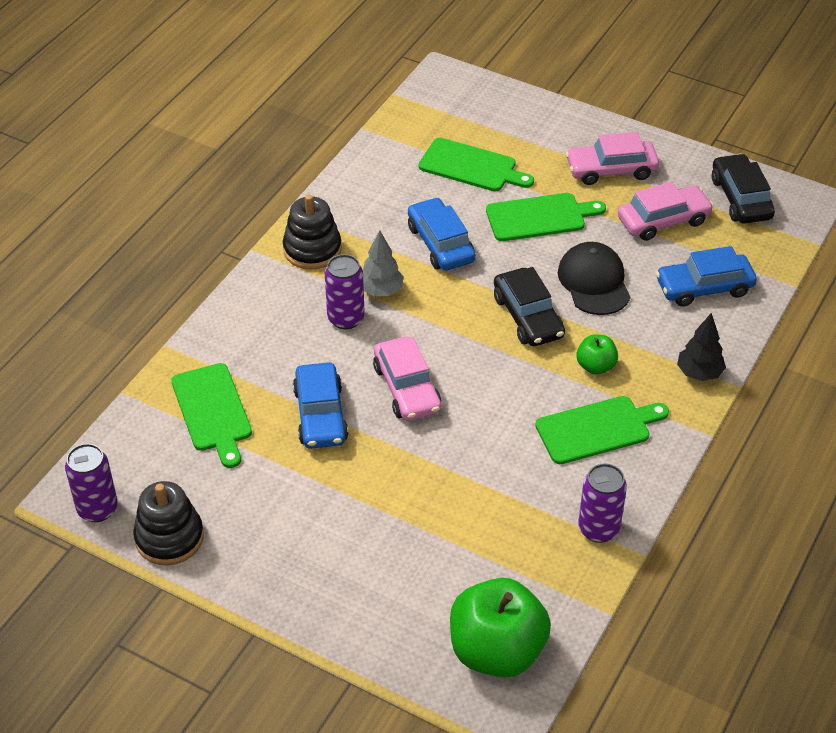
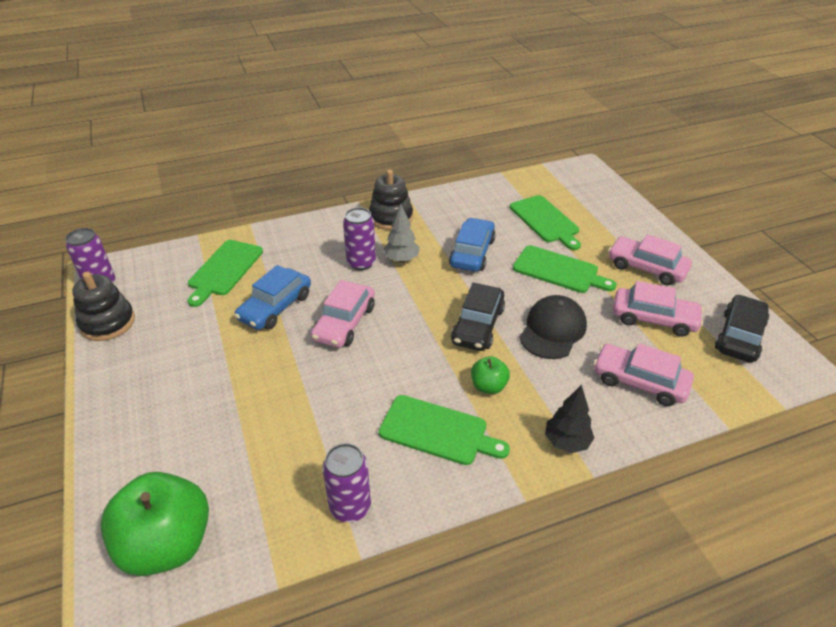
camera: 40 degrees right, 5 degrees down
(704, 287) = (639, 381): blue car -> pink car

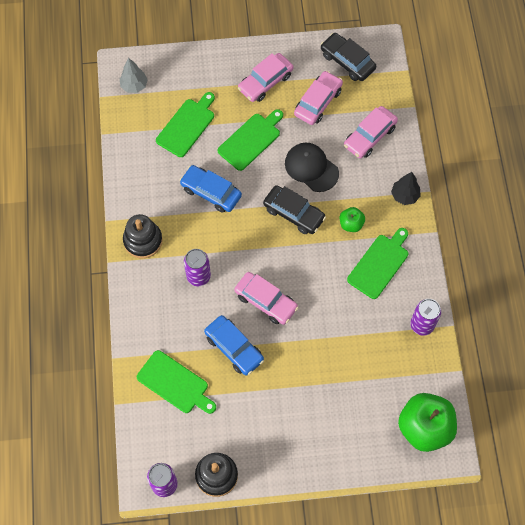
camera: 75 degrees left, 25 degrees up
(401, 259) = (203, 245): grey tree -> grey tree (134, 86)
(545, 221) = (187, 126): green cutting board -> green cutting board turned 45 degrees counterclockwise

